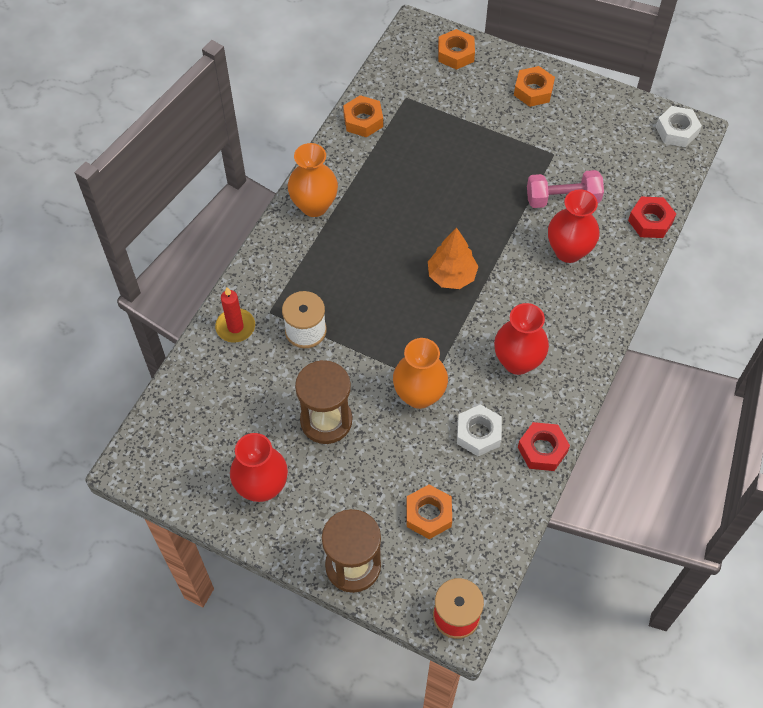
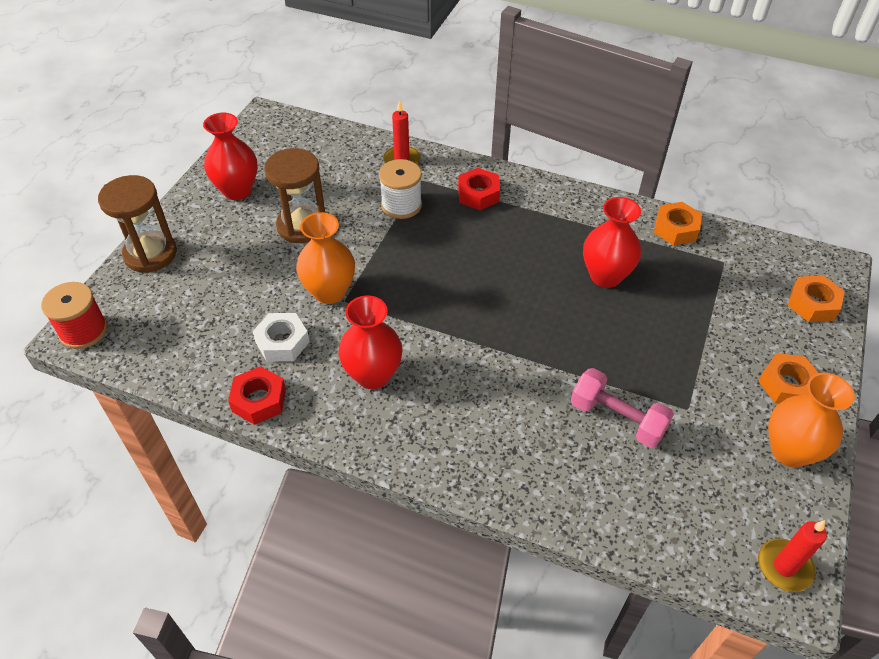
camera: 85 degrees right, 10 degrees down
(314, 206) = (551, 200): orange vase -> orange vase (789, 451)
(428, 514) = (194, 305): orange nut -> none
(451, 276) = (481, 312): orange tree -> none
(562, 199) = (617, 418): pink dumbbell -> pink dumbbell turned 45 degrees counterclockwise
(568, 251) = (536, 425): red vase -> red vase (605, 276)
(650, 221) = (605, 524): red nut -> red nut (478, 194)
(676, 131) = (784, 567): white nut -> red candle

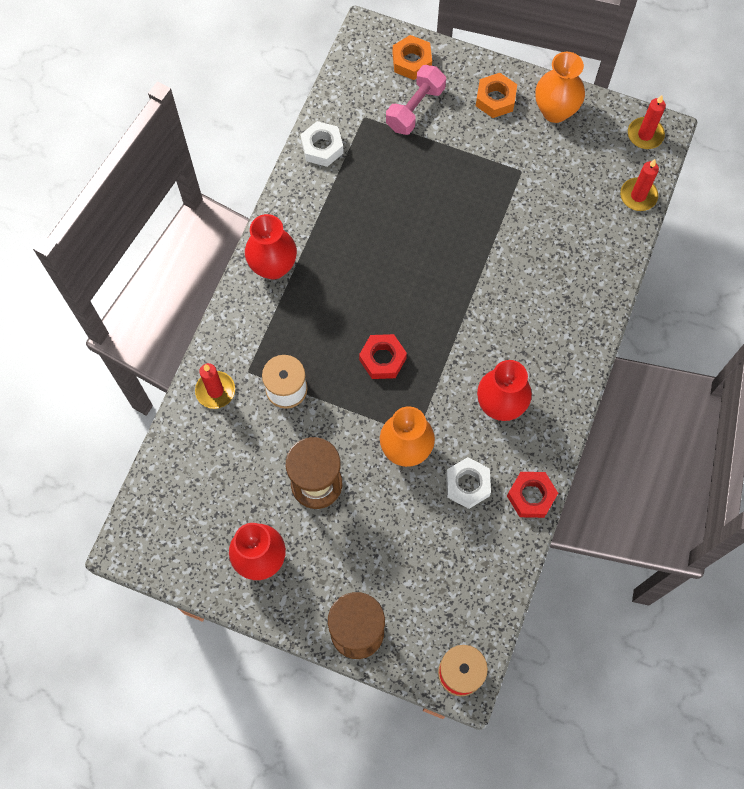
camera: 90 degrees left, 20 degrees up
(478, 194) = (271, 316): red nut -> red nut (382, 359)
(605, 276) = (382, 212): red vase -> red vase (273, 266)
(617, 418) = (533, 221): pink dumbbell -> pink dumbbell (415, 108)
(675, 229) = (322, 147): orange nut -> white nut
(678, 549) = (638, 196): none -> red candle

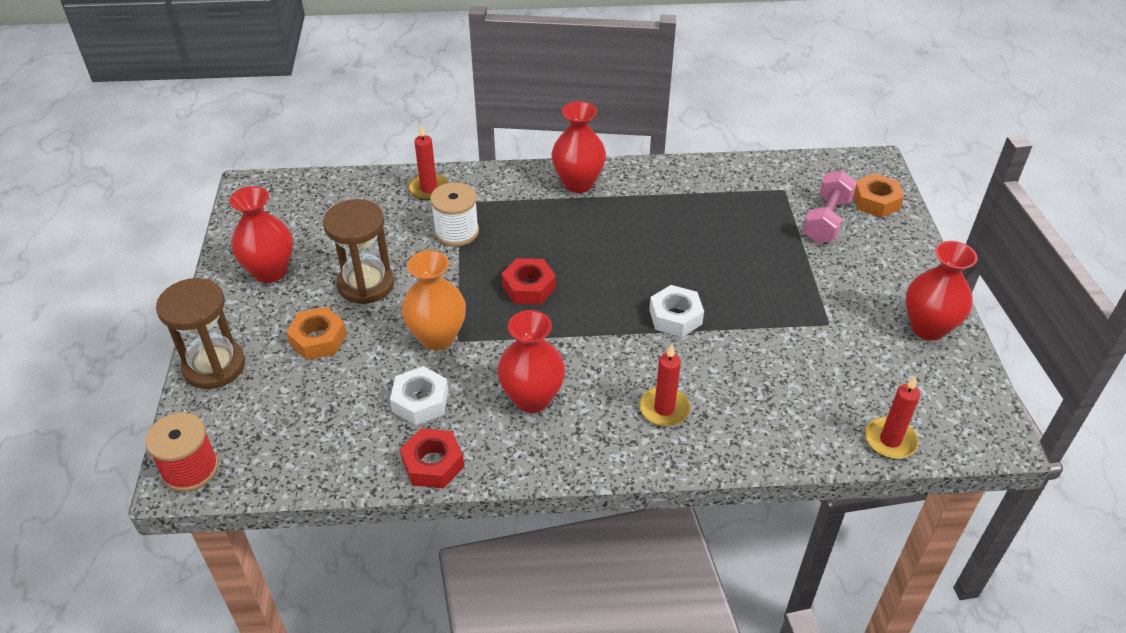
camera: 65 degrees right, 25 degrees down
(322, 147) = (726, 174): white nut -> white nut (675, 317)
(415, 108) = (826, 220): pink dumbbell -> pink dumbbell turned 75 degrees counterclockwise
(495, 99) = (894, 275): orange nut -> orange nut (318, 339)
(555, 111) = (928, 327): orange vase -> red vase
(645, 135) = (977, 420): red candle -> red candle (664, 409)

